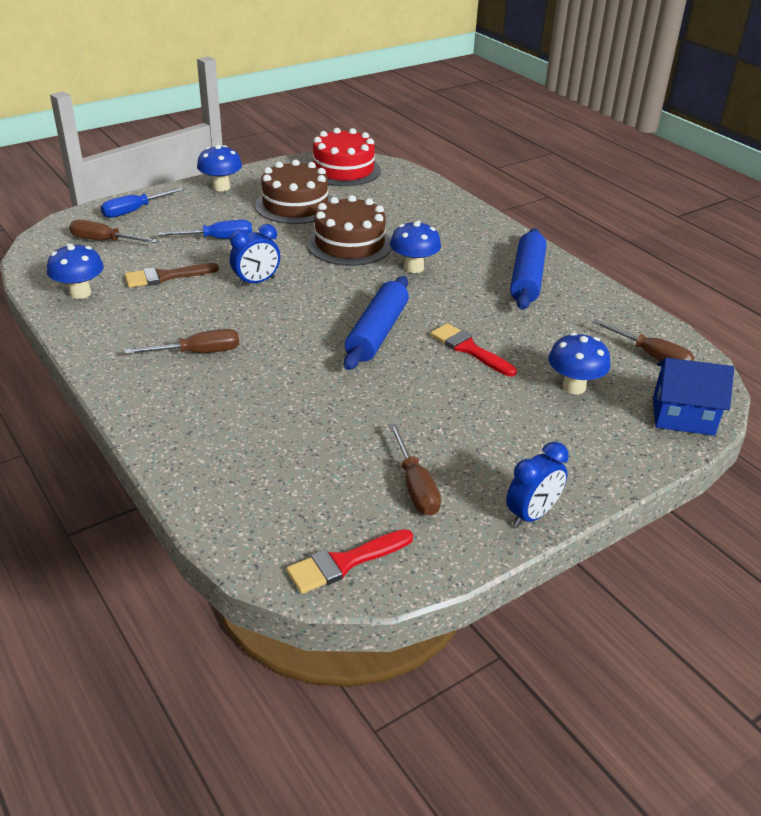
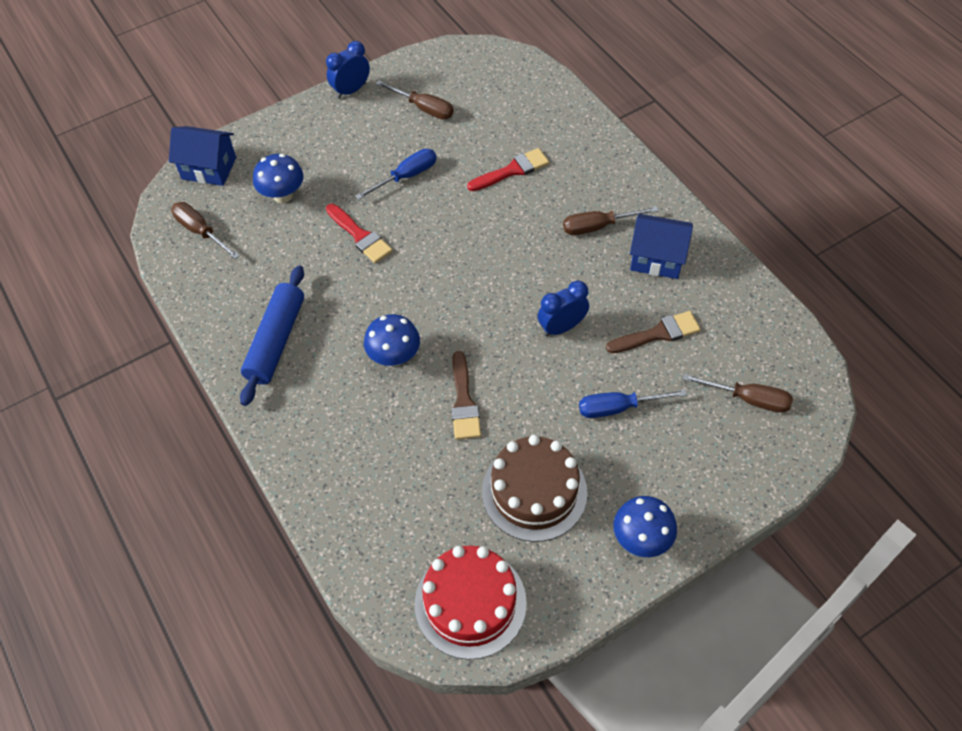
camera: 175 degrees left, 20 degrees up
(80, 293) = (734, 304): blue mushroom -> none
(134, 211) = (738, 469): blue screwdriver -> blue screwdriver (406, 176)
(143, 326) = (657, 258): none -> blue house
(344, 563) = (471, 60): red brush -> red brush (512, 170)
(349, 244) = (464, 401): brown cake -> brown brush
(377, 333) = (441, 255): blue rolling pin -> none
(415, 486) = (424, 108): brown screwdriver -> brown screwdriver turned 135 degrees clockwise

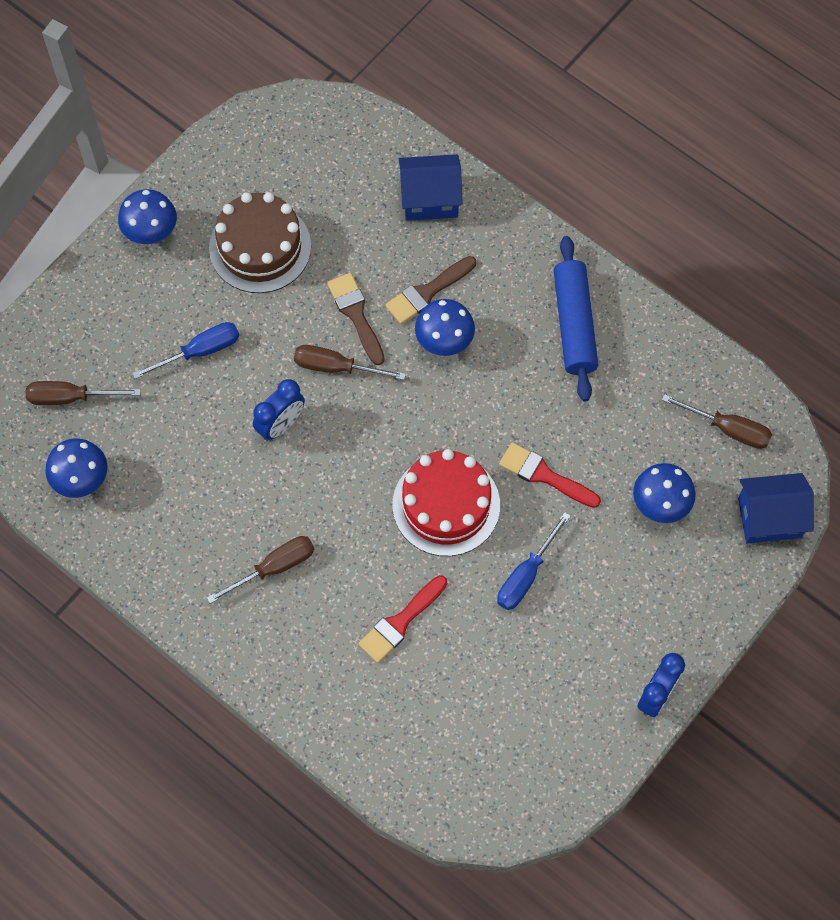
camera: 160 degrees right, 10 degrees up
(424, 108) = (548, 692): brown screwdriver -> brown screwdriver (336, 367)
(470, 603) = (287, 140): red cake -> red cake (446, 505)
(657, 258) = (196, 542): blue house -> blue house (430, 199)
(658, 333) = (176, 446): brown brush -> brown brush (427, 292)
(747, 328) = (81, 480): none -> blue mushroom

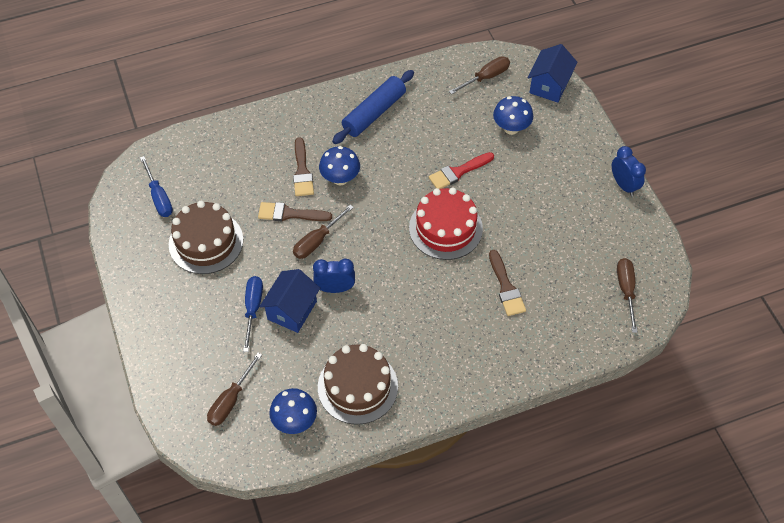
camera: 60 degrees left, 10 degrees down
(151, 232) = (148, 297): blue mushroom -> none
(163, 523) = (357, 387): none -> brown cake
(274, 567) = (428, 338): brown screwdriver -> brown screwdriver (626, 290)
(281, 425) = (335, 288): blue clock -> blue clock turned 75 degrees counterclockwise
(400, 622) = (506, 287): red brush -> brown brush
(430, 199) = (242, 141): blue house -> blue house (292, 310)
(526, 575) = (515, 210): blue screwdriver -> blue screwdriver (159, 197)
(574, 324) = (374, 113): blue rolling pin -> blue rolling pin turned 75 degrees counterclockwise

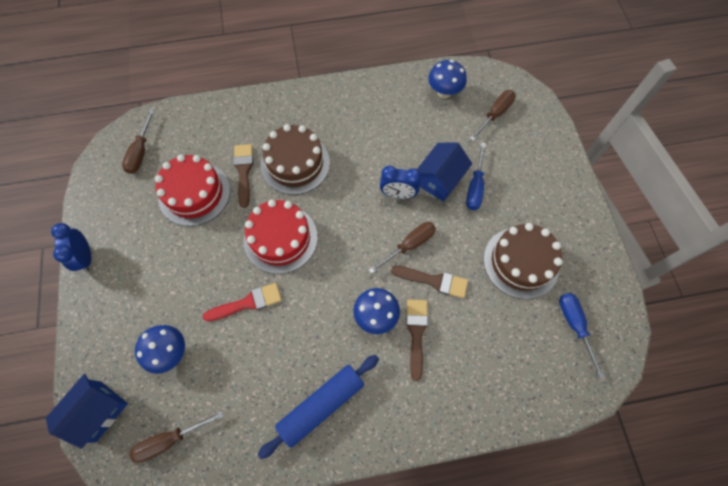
camera: 170 degrees left, 10 degrees up
(357, 387) = (391, 109): brown cake -> brown cake (295, 164)
(548, 257) = (194, 193): none -> red cake

